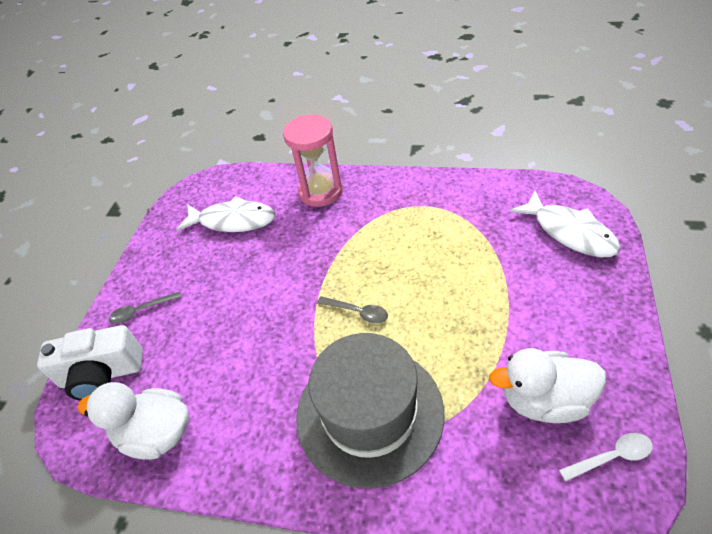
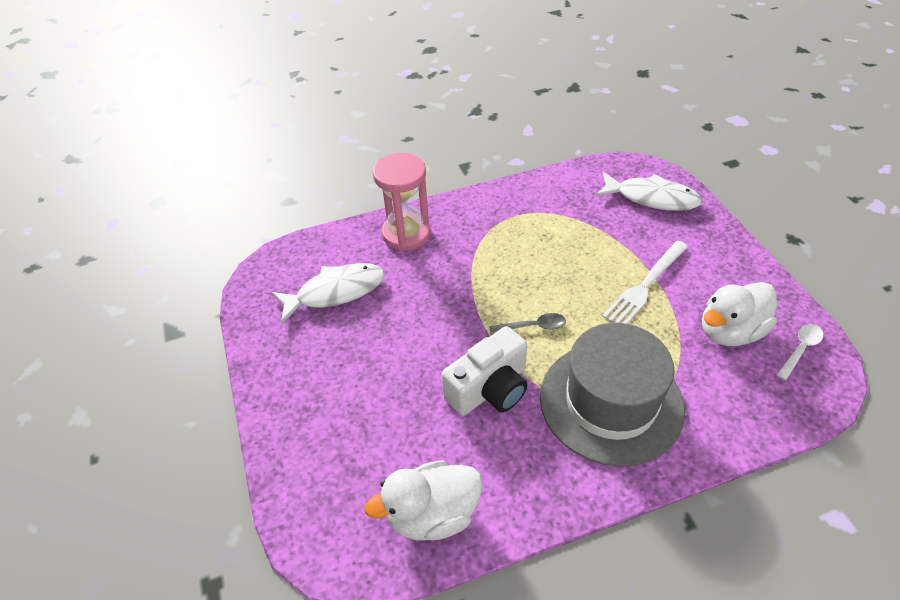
camera: 35 degrees left, 0 degrees up
(102, 375) = (321, 493): white camera -> white camera (490, 389)
(141, 311) = (309, 416): grey spoon -> none
(492, 317) = (645, 286): none -> white fork

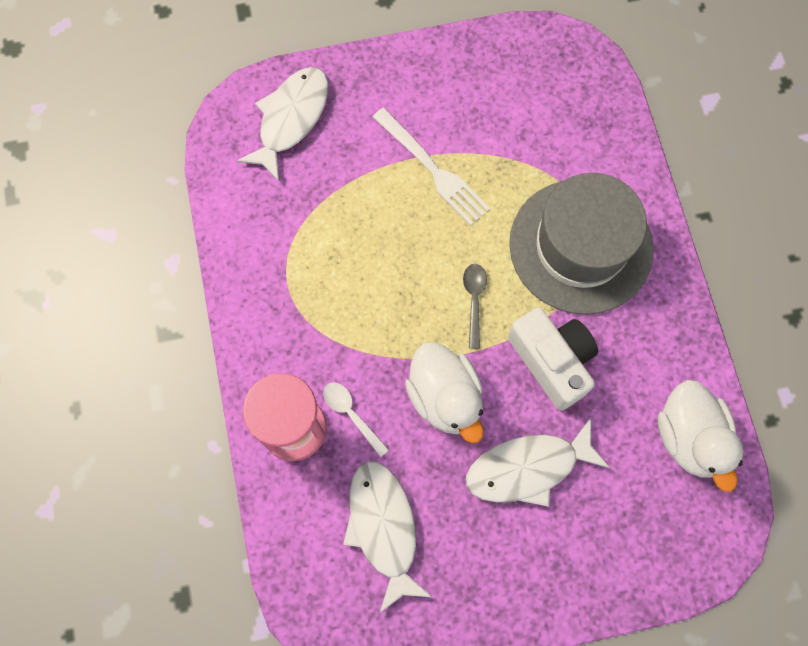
camera: 85 degrees left, 25 degrees up
(390, 380) = (528, 467): none -> white fish
(730, 331) = (508, 109): white duck -> white duck (445, 397)
(800, 349) = (538, 57): white spoon -> white spoon (351, 414)

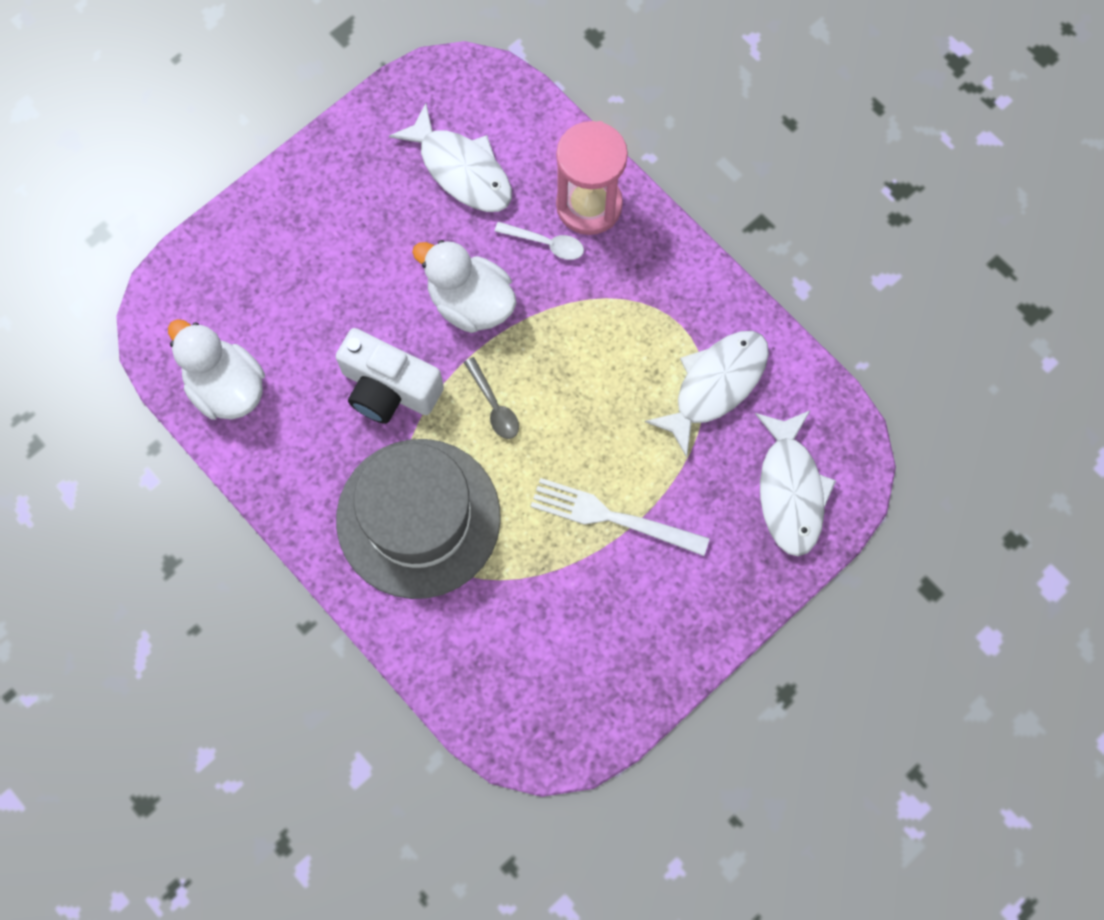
camera: 150 degrees right, 0 degrees up
(528, 467) = (362, 283): white fish -> white fish (715, 385)

